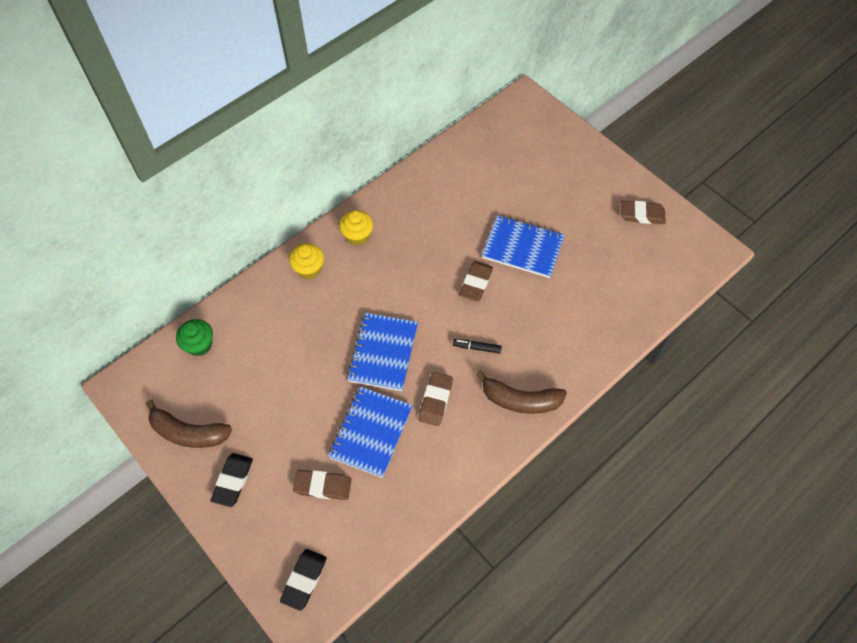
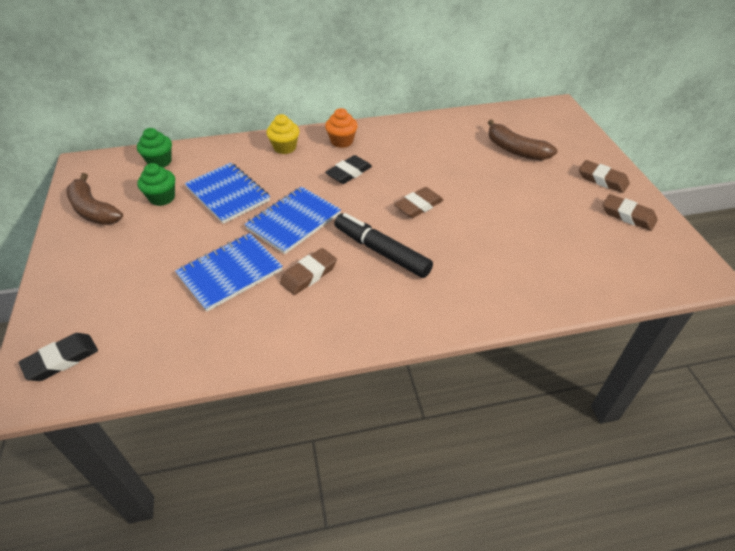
camera: 30 degrees right, 15 degrees down
(233, 481) = (88, 256): black eraser -> black eraser (349, 173)
(242, 386) = (162, 198): none -> green cupcake
(323, 486) = (152, 294): brown eraser -> brown eraser (602, 180)
(357, 236) = (342, 141): yellow cupcake -> orange cupcake
(477, 348) = (381, 251): black marker -> black marker, size x2.13
(520, 400) = (392, 310): brown banana -> brown banana (516, 150)
(522, 248) = (483, 197): blue notebook -> blue notebook (228, 194)

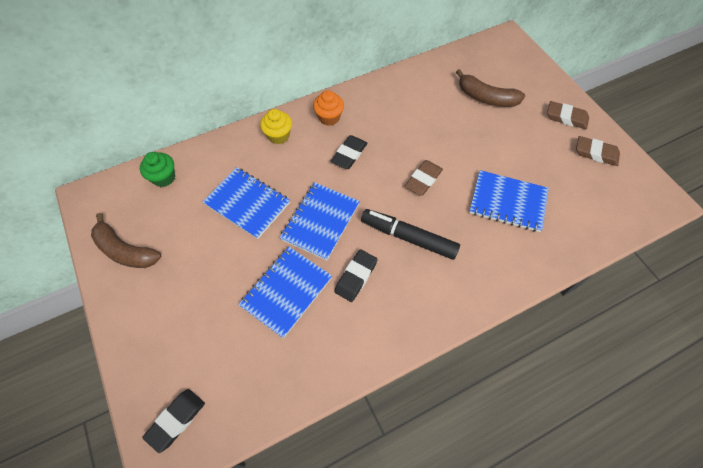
camera: 15 degrees left, 15 degrees up
(162, 198) = (186, 221): green cupcake -> none
(309, 274) = (356, 277): brown eraser -> black eraser
(506, 241) = (507, 202): none -> blue notebook

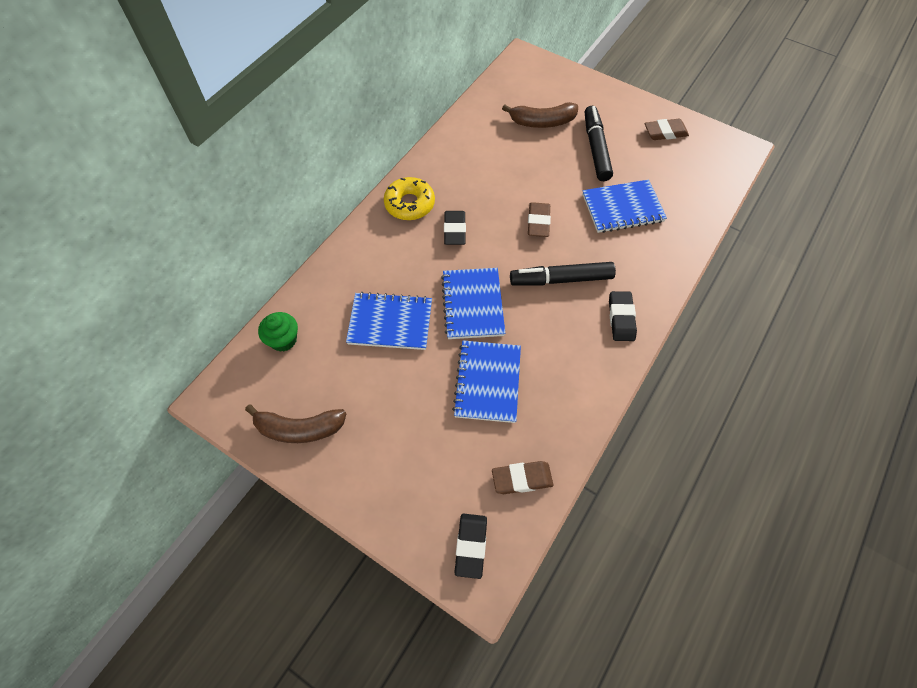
camera: 30 degrees left, 0 degrees up
(278, 135) = (372, 244): yellow cupcake -> none
(329, 117) = (409, 204): orange cupcake -> yellow donut
(356, 277) = (540, 337): black eraser -> black eraser (621, 318)
(519, 140) = (596, 148): none -> black marker
(566, 117) = (622, 111): brown eraser -> brown eraser (522, 479)

